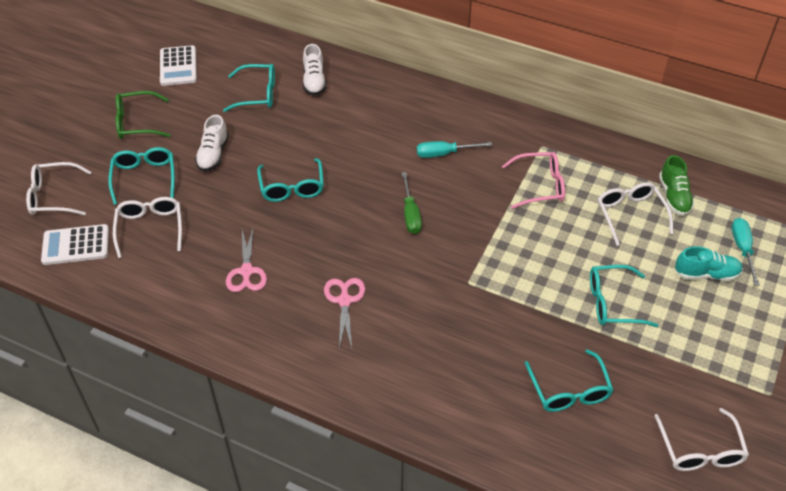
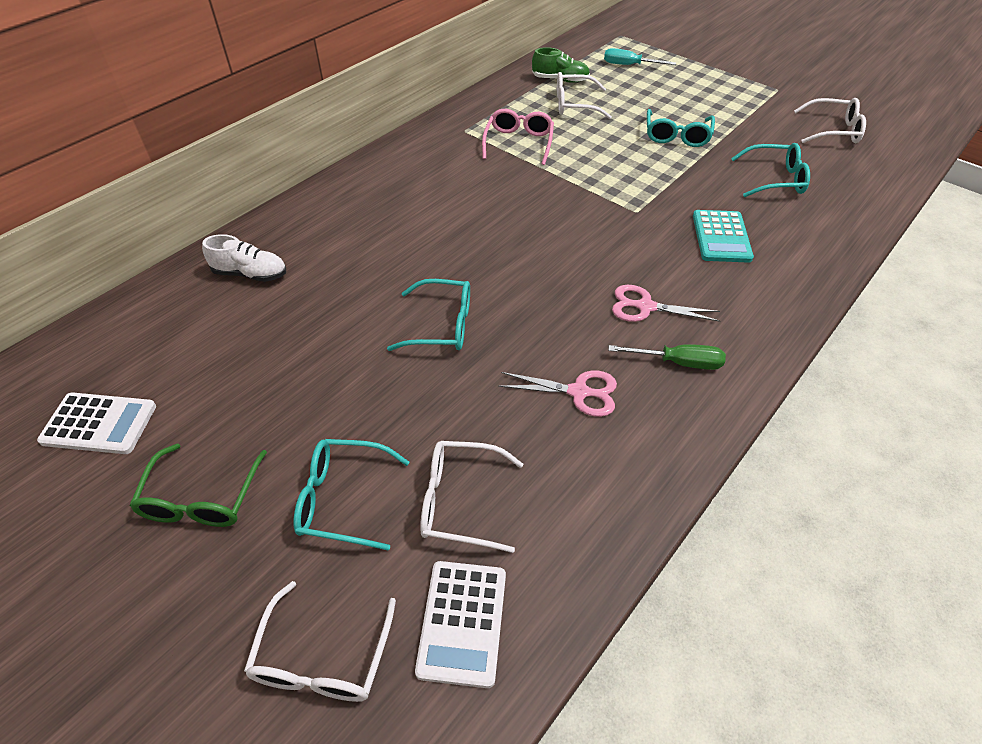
camera: 75 degrees left, 0 degrees up
(213, 154) = (335, 401): white shoe -> none
(258, 94) = (237, 334): turquoise glasses -> none
(410, 214) = (526, 233): green screwdriver -> green screwdriver (678, 362)
(444, 154) = (443, 192): turquoise screwdriver -> none
(454, 348) = (721, 237): none -> turquoise calculator
(706, 274) = (652, 86): turquoise shoe -> none

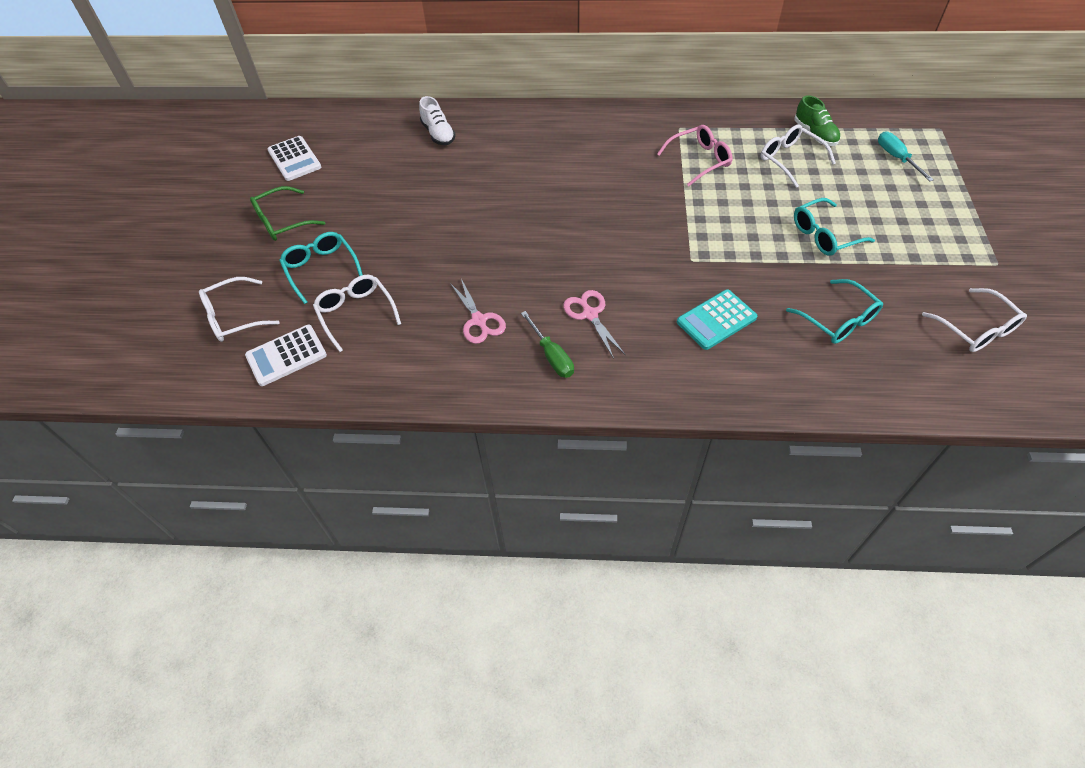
camera: 55 degrees right, 5 degrees up
(442, 325) = (476, 232): turquoise glasses -> none

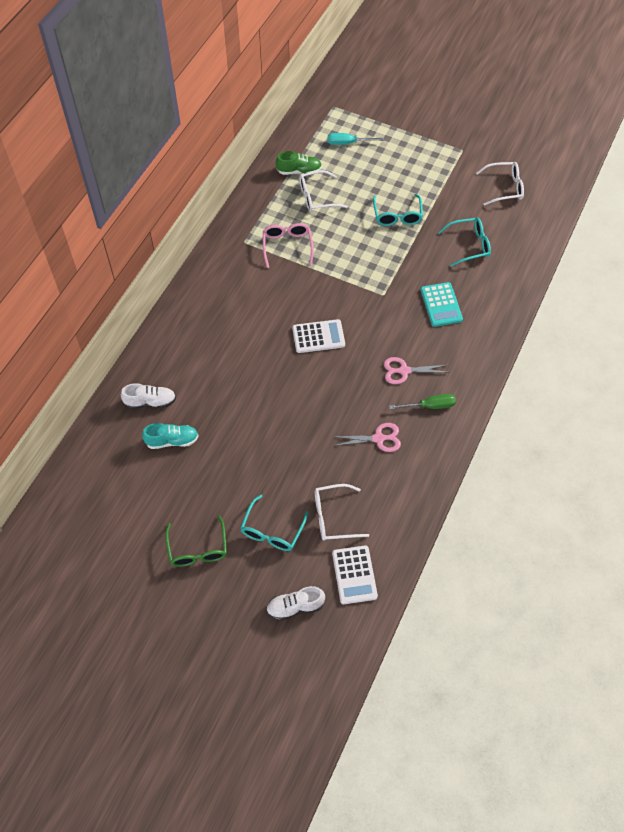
camera: 70 degrees left, 5 degrees up
(233, 317) = (295, 607): white glasses -> white shoe
(294, 159) = (116, 522): white calculator -> white calculator (318, 336)
(321, 269) = (272, 531): turquoise glasses -> turquoise glasses turned 60 degrees counterclockwise
(400, 163) = (172, 441): none -> turquoise shoe

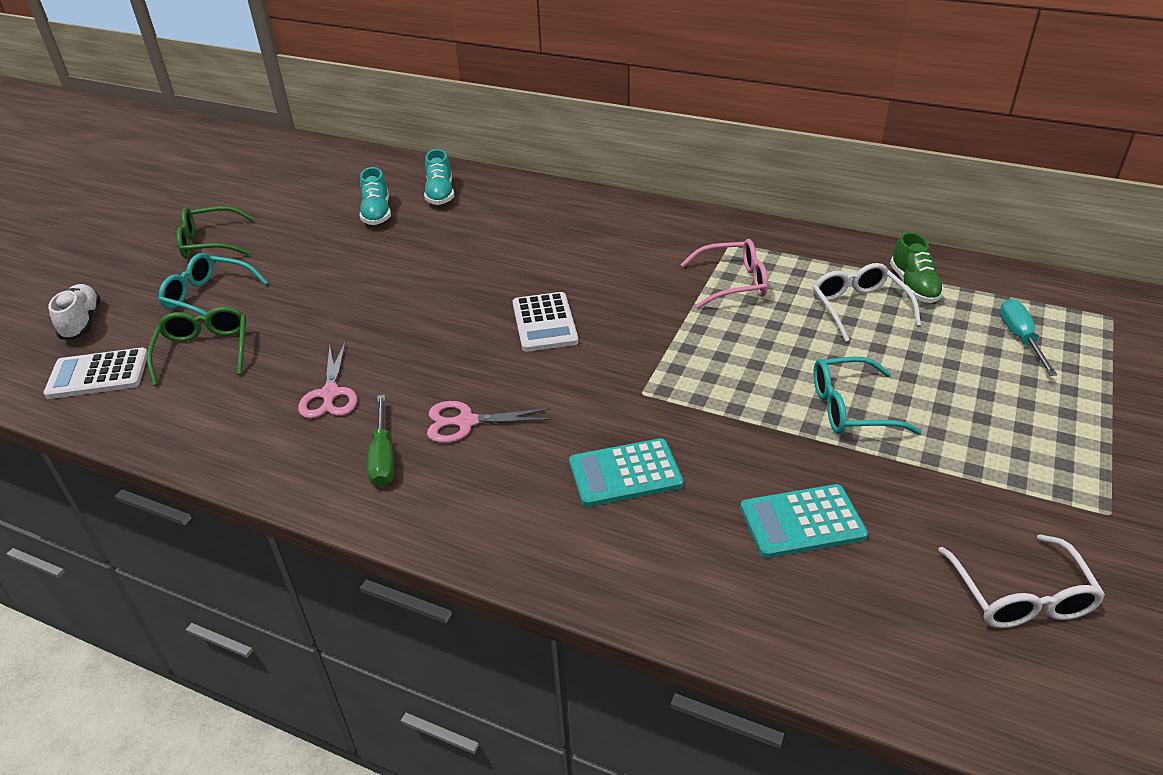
camera: 90 degrees right, 20 degrees down
(150, 402) = (440, 194): white shoe -> turquoise shoe
(333, 517) = (205, 351): white glasses -> green glasses
(404, 371) = (466, 422): pink scissors -> pink scissors turned 90 degrees counterclockwise
(469, 245) = (802, 522): turquoise glasses -> turquoise calculator

